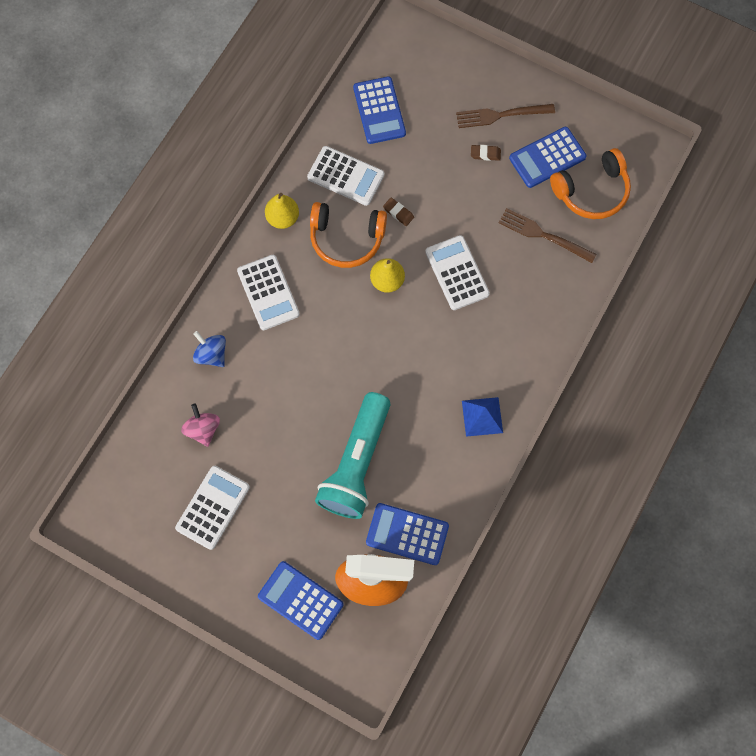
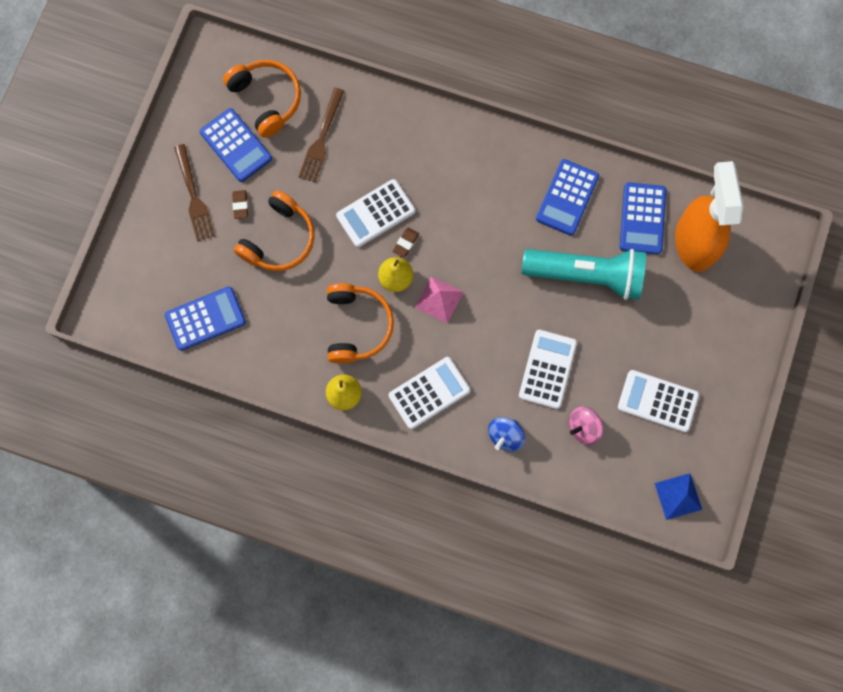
camera: 100 degrees left, 5 degrees up
(300, 600) = (724, 302): blue calculator -> blue calculator (567, 197)
(346, 176) = (287, 339): white calculator -> white calculator (547, 369)
(358, 317) = (439, 299): none -> pink pyramid
(398, 213) = (320, 280): brown eraser -> brown eraser (405, 243)
(445, 183) = (279, 239): none -> orange headphones
(482, 416) = (517, 169): blue pyramid -> blue pyramid (678, 496)

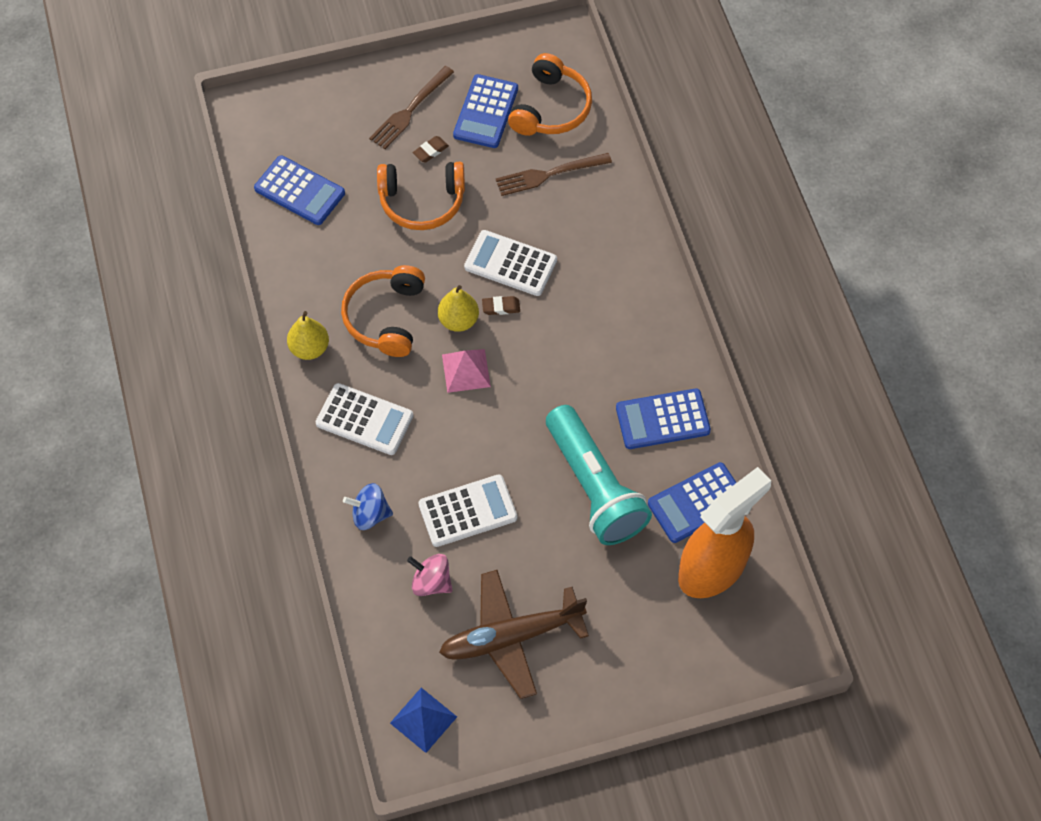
camera: 55 degrees right, 15 degrees down
(357, 326) = (385, 317): orange headphones -> orange headphones turned 135 degrees clockwise
(657, 401) = (512, 637): white calculator -> brown plane

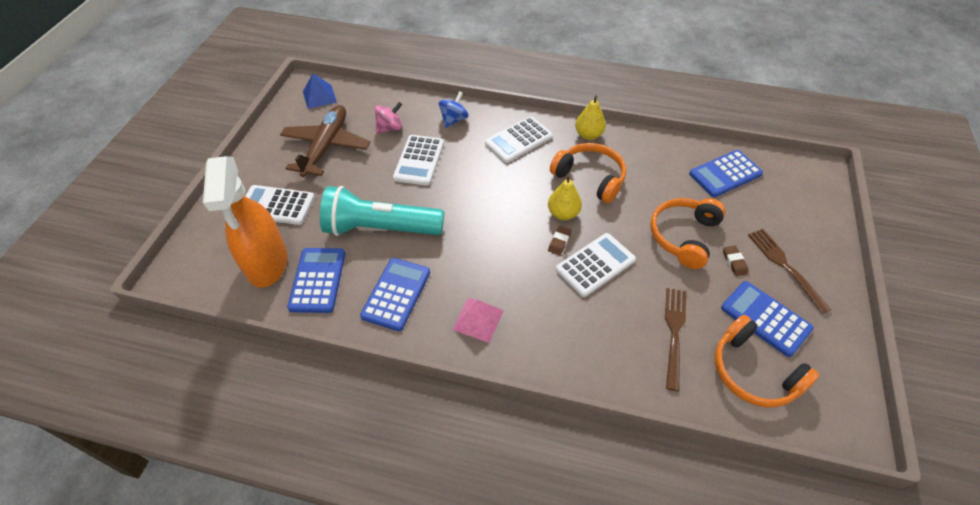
camera: 120 degrees right, 10 degrees down
(466, 370) = (520, 201): pink pyramid -> pink pyramid (478, 320)
(636, 621) = (276, 205): none -> white calculator

